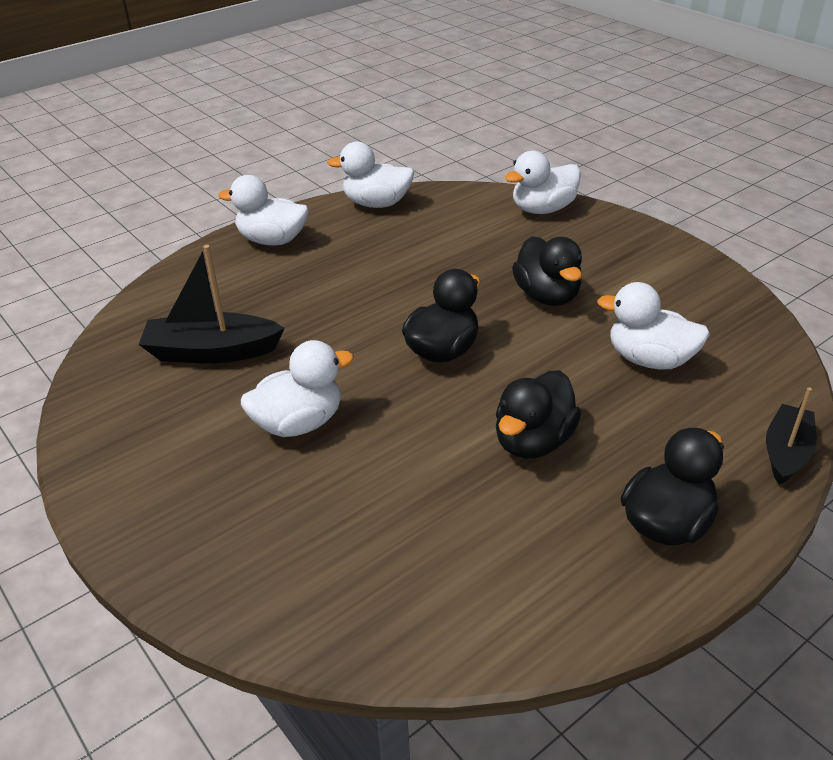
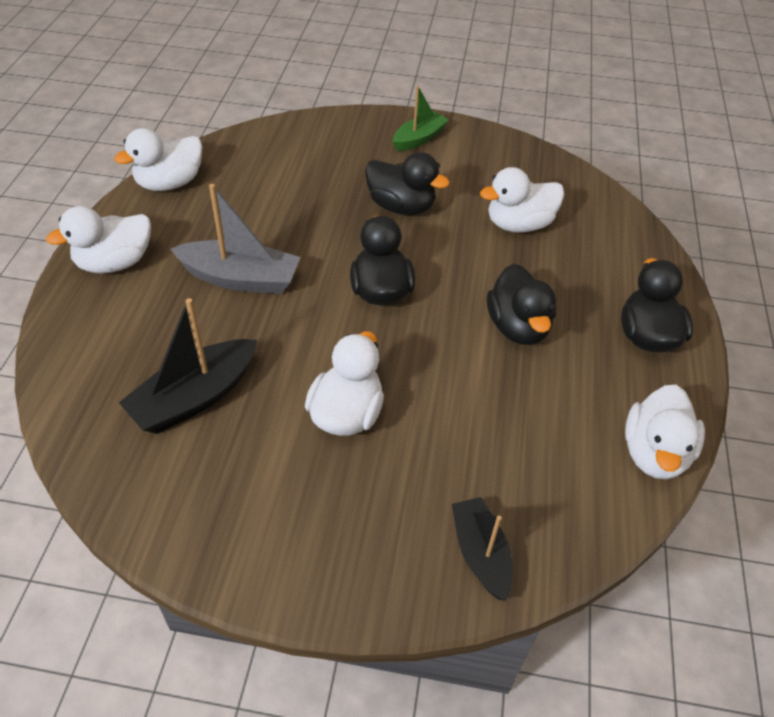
camera: 45 degrees left, 10 degrees up
(344, 290) = (240, 278): none -> grey boat
(543, 209) = (315, 131): white duck -> white duck (654, 453)
(636, 250) = (419, 139): none -> green boat
(786, 453) = (654, 249): black boat -> black boat (480, 553)

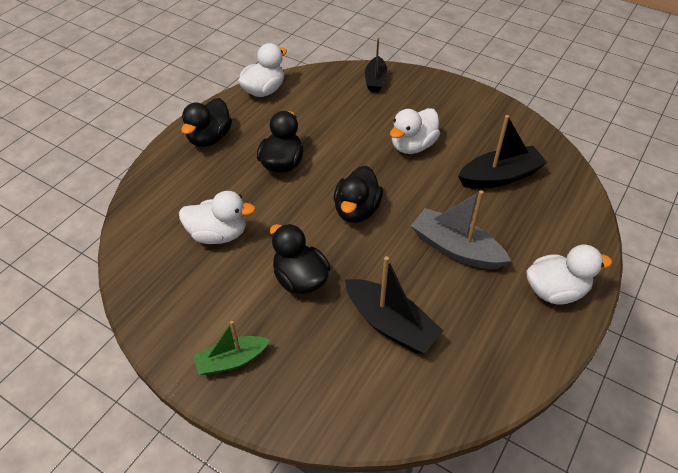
camera: 155 degrees left, 0 degrees up
(170, 183) = (504, 373): white duck -> none
(290, 193) = (390, 324): none -> black boat

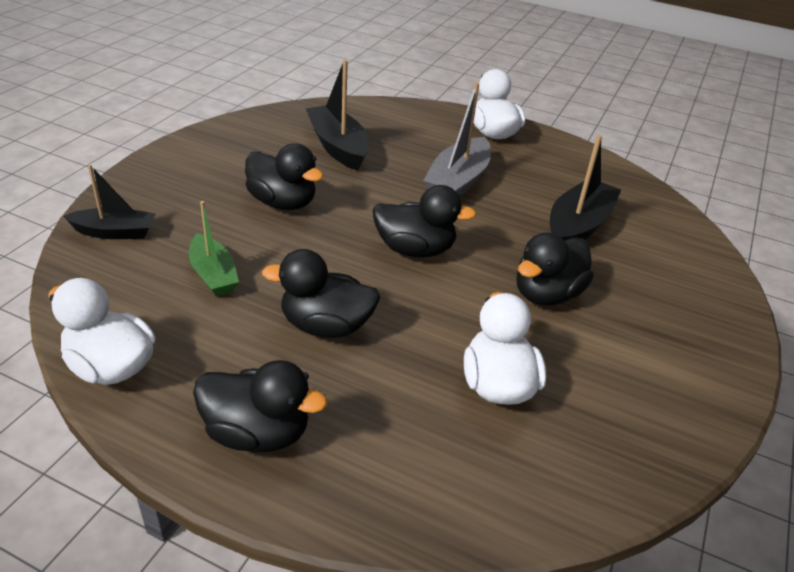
camera: 100 degrees left, 10 degrees down
(232, 360) = (692, 344): green boat -> green boat (213, 275)
(412, 146) = (283, 203): white duck -> black duck

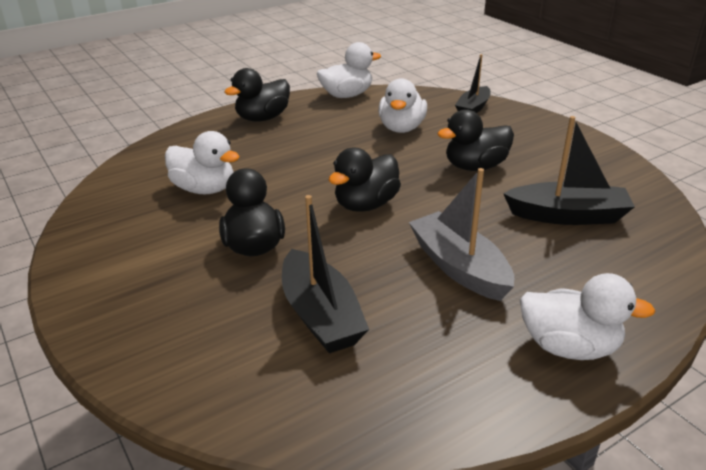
camera: 125 degrees right, 5 degrees down
(213, 275) = (401, 128): green boat -> white duck
(326, 326) = (317, 150): black duck -> none

